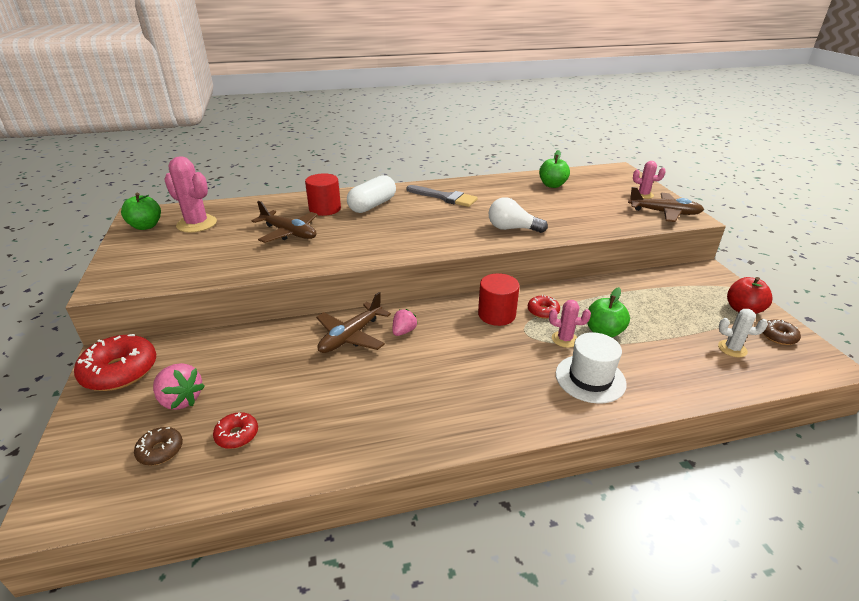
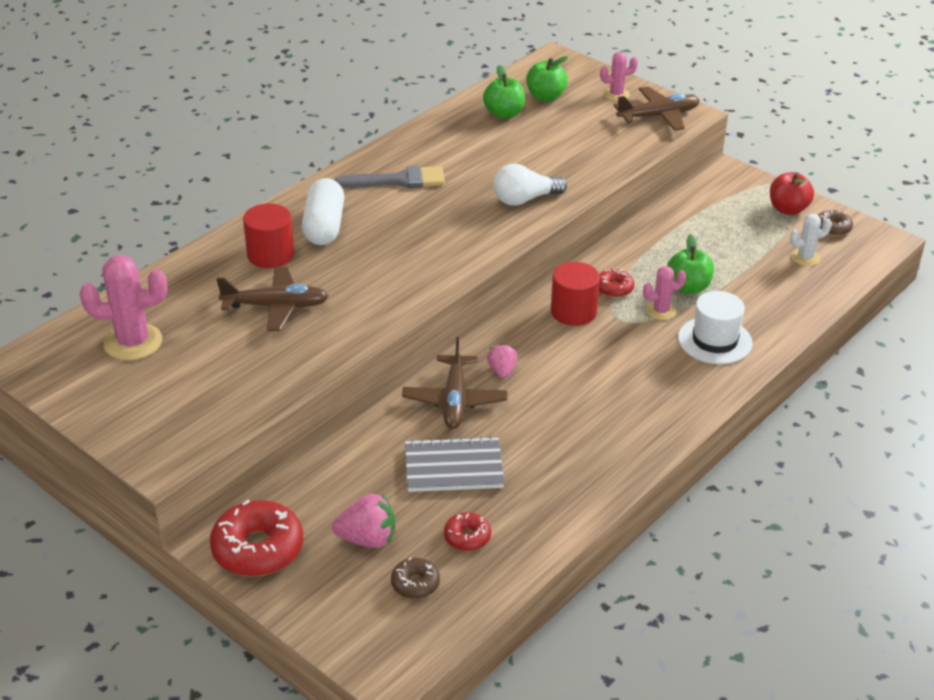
camera: 35 degrees left, 5 degrees up
(146, 226) = (66, 374): green apple -> green apple (545, 97)
(294, 379) = (453, 467): none -> grey notebook

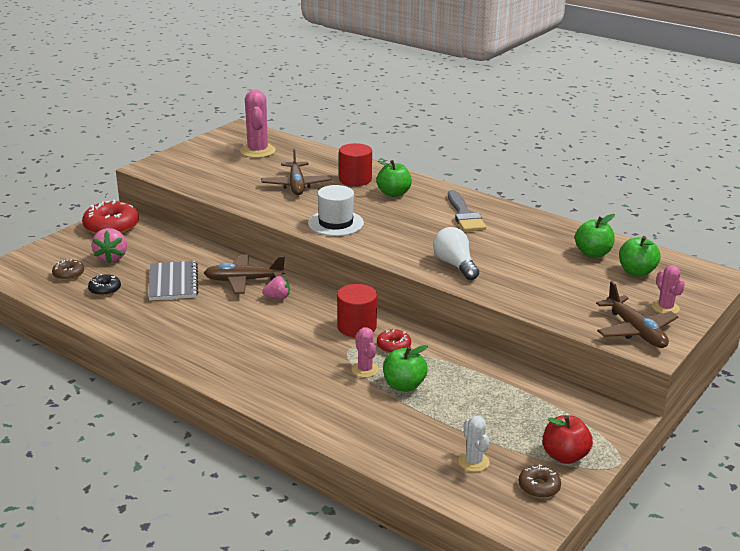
camera: 85 degrees right, 10 degrees down
(324, 226) = (393, 193): white capsule -> green apple
(467, 537) = (105, 289): red donut -> black donut
(714, 340) = (325, 397): white hat -> white hat (335, 223)

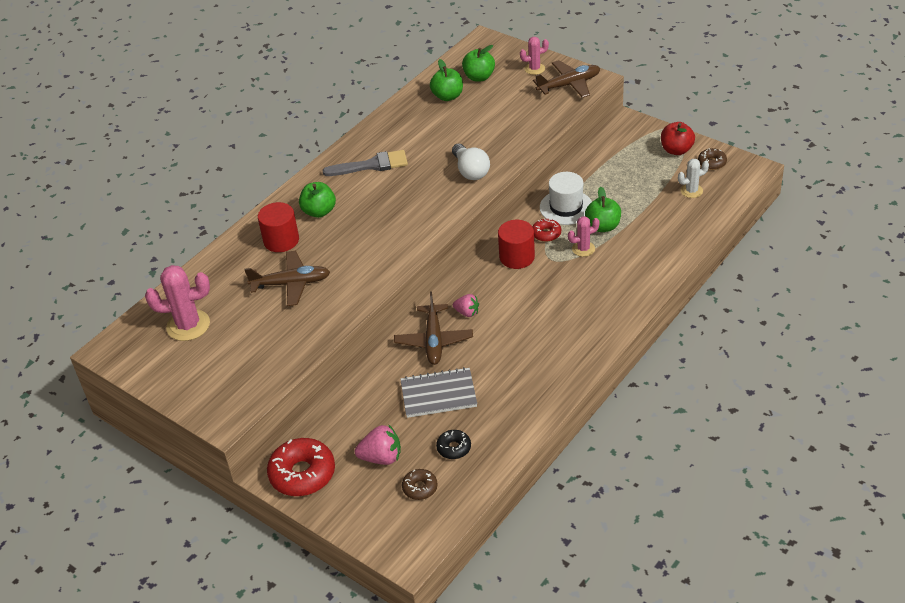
camera: 85 degrees left, 15 degrees up
(277, 297) = (467, 312): pink strawberry -> pink strawberry turned 120 degrees clockwise
(335, 223) = (386, 248): white hat -> white hat (566, 207)
(455, 265) = (470, 171): white light bulb -> white light bulb turned 90 degrees counterclockwise

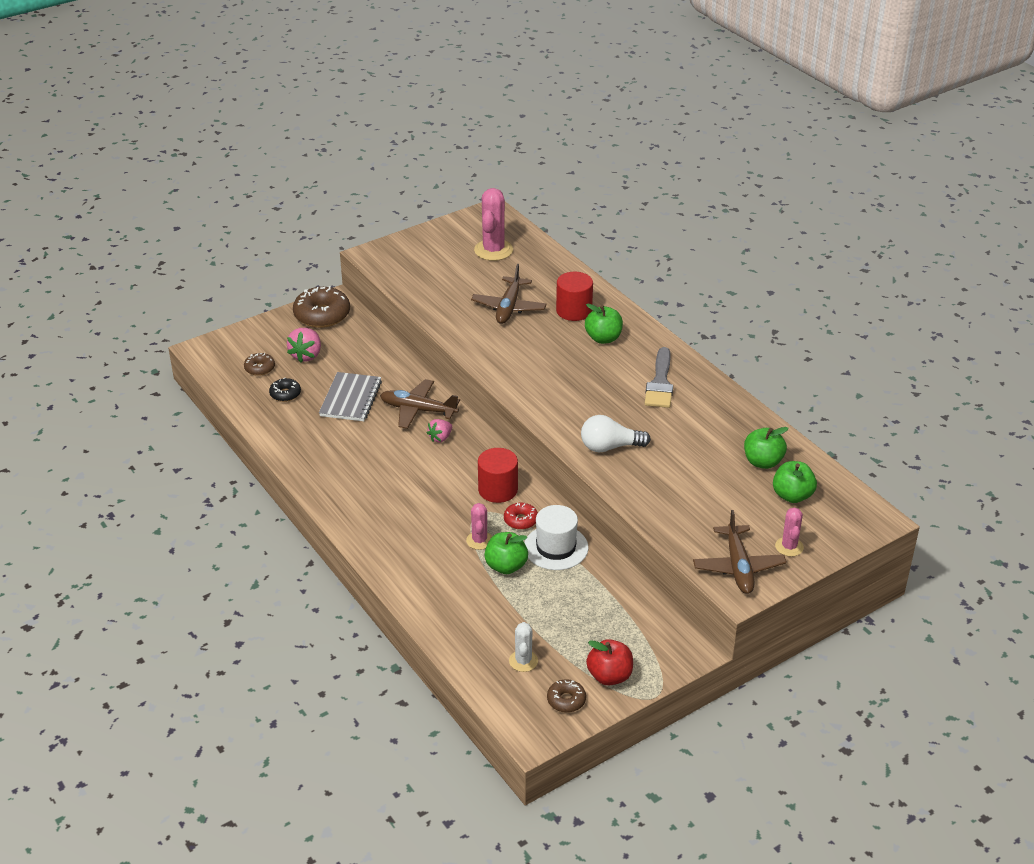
camera: 105 degrees right, 5 degrees down
(302, 474) = (322, 315): red donut -> brown donut

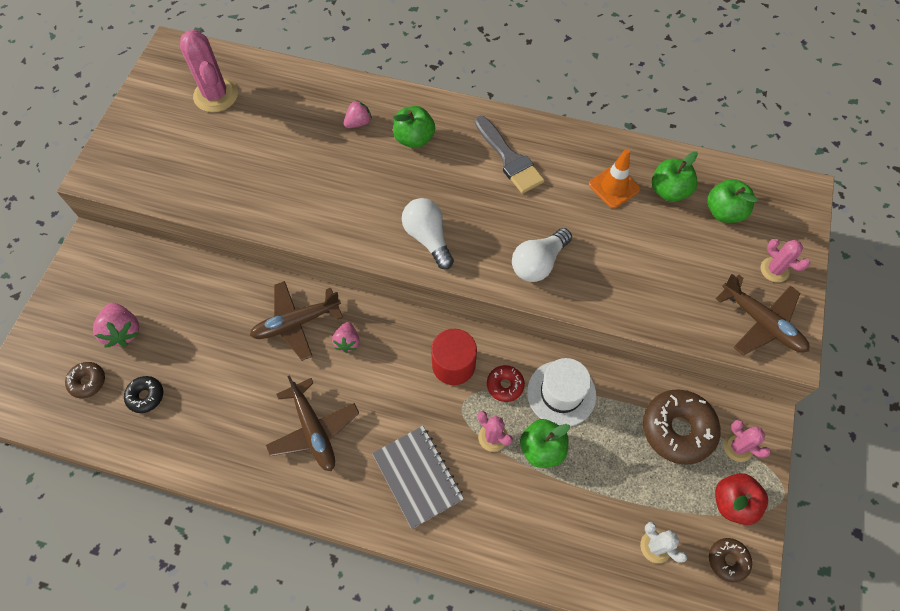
camera: 40 degrees left, 25 degrees up
(322, 315) = (93, 269): brown donut -> brown donut (677, 429)
(351, 399) = (219, 355): grey notebook -> grey notebook (418, 477)
(509, 307) = (295, 156): brown plane -> brown plane (314, 430)
(548, 394) = (428, 238): none -> white light bulb
(574, 311) = (358, 123): red cylinder -> pink strawberry
(652, 652) = (738, 447): none -> pink cactus
(721, 437) = (614, 187): none -> orange traffic cone

